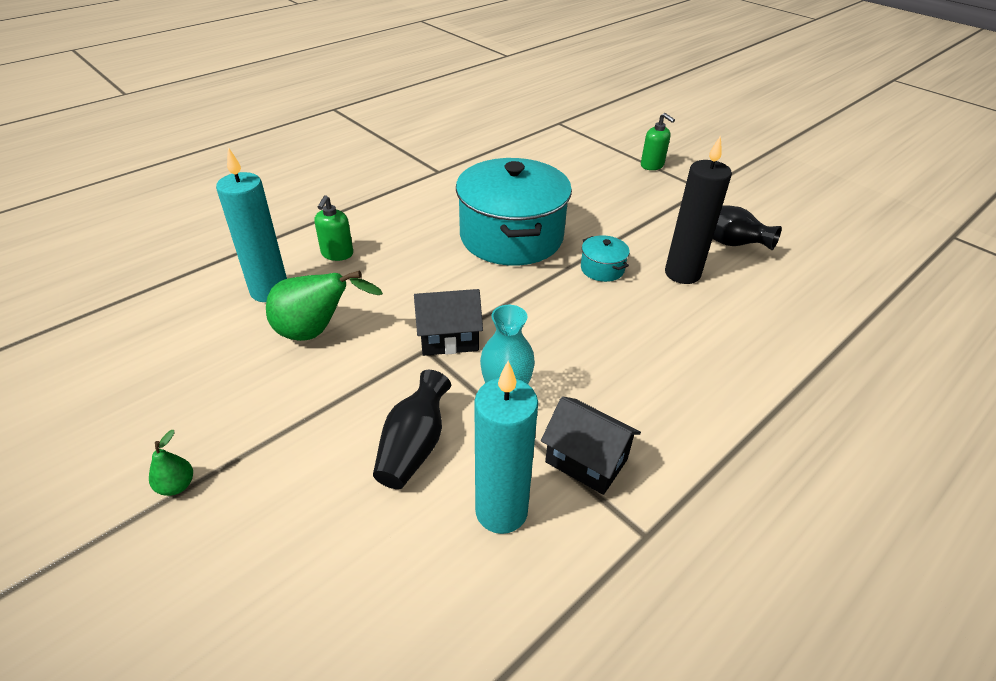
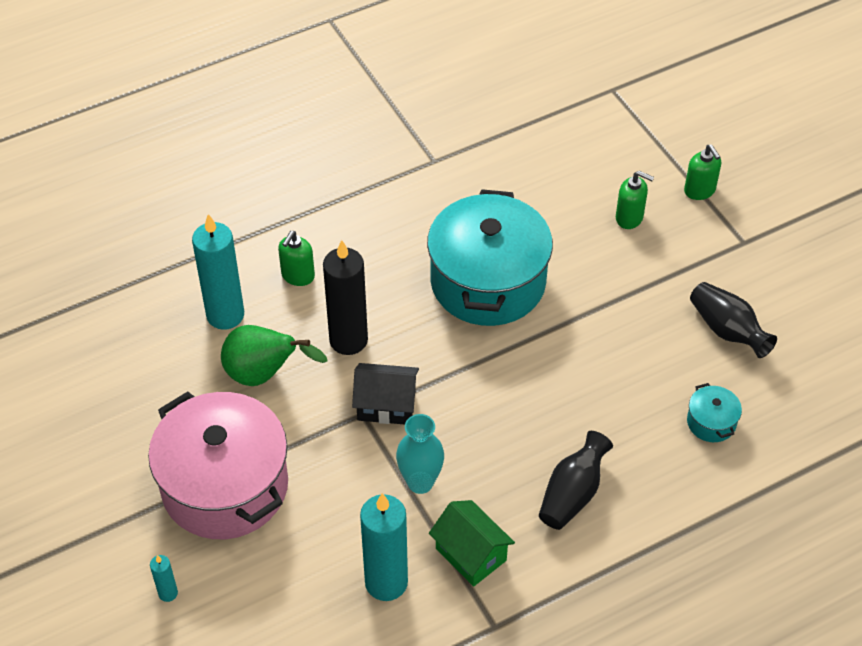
camera: 15 degrees right, 10 degrees up
(177, 486) = (137, 508): green pear -> none
(221, 584) = (168, 593): none -> turquoise candle
(286, 442) = (225, 486): none -> pink pot
(414, 446) = (329, 511): black vase -> black vase (572, 494)
(586, 460) = (471, 554): black house -> green house
(602, 269) = (570, 345): turquoise pot -> turquoise pot (711, 422)
(608, 185) = (629, 218): none -> green soap dispenser
(682, 274) = (654, 367): black candle -> black candle (348, 340)

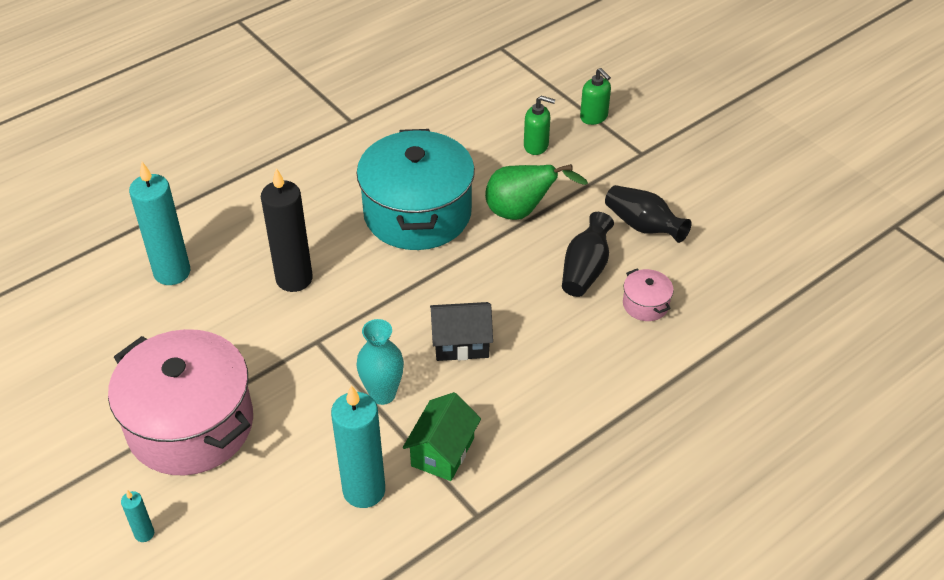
camera: 10 degrees left, 5 degrees down
(264, 374) = (216, 319): green pear -> green pear (522, 212)
(297, 276) = (237, 230): green soap dispenser -> none
(386, 405) = (339, 330): black house -> black house (461, 343)
(471, 554) = (442, 452): green house -> green house turned 75 degrees clockwise
(572, 494) = (530, 384): black vase -> black vase (585, 269)
(711, 422) = (645, 304): turquoise pot -> pink pot

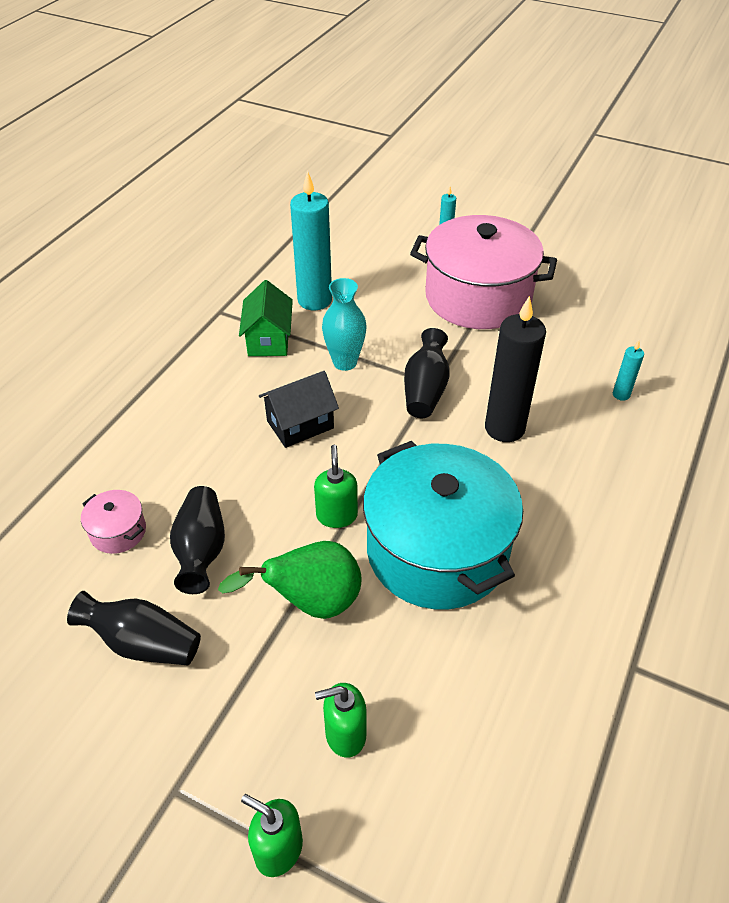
camera: 155 degrees right, 0 degrees up
(172, 272) = (621, 394): turquoise candle -> turquoise candle, size x0.45
(330, 337) = (425, 390): none -> black vase
(473, 259) = (337, 515): none -> green soap dispenser

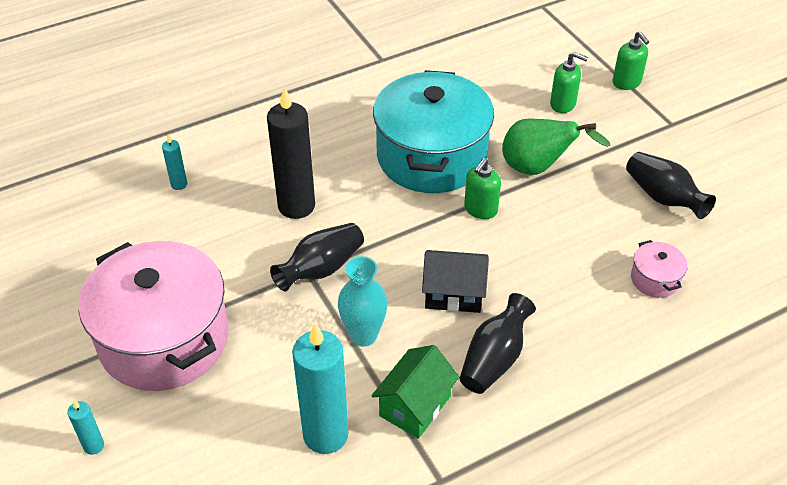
camera: 145 degrees left, 0 degrees up
(201, 550) = (596, 234): black vase -> black vase (494, 358)

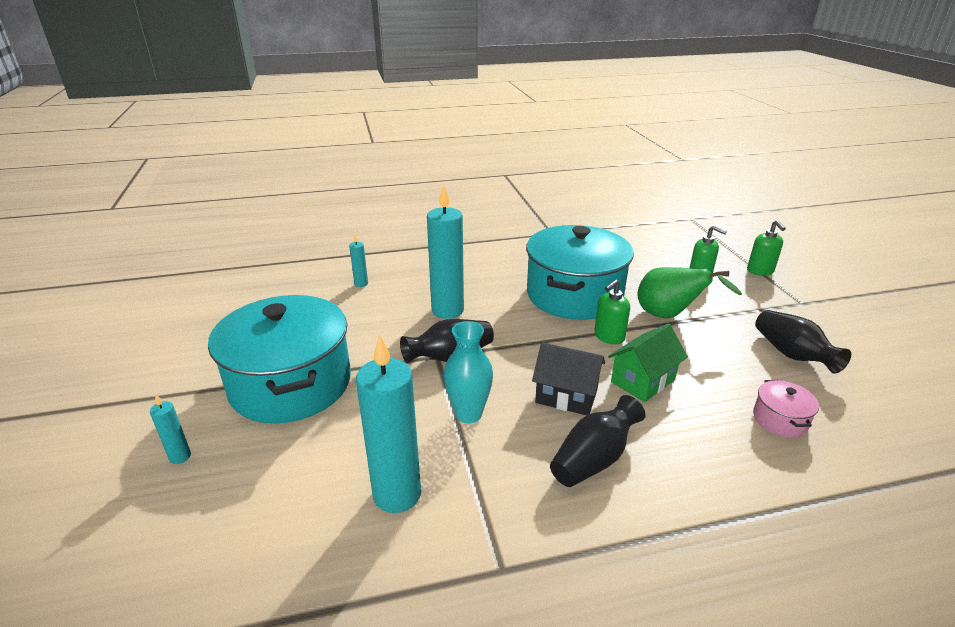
camera: 15 degrees right, 15 degrees down
(164, 339) = (291, 384): pink pot -> turquoise pot
(296, 206) = (447, 310): black candle -> turquoise candle
(415, 406) = (498, 486): green house -> green house (643, 381)

